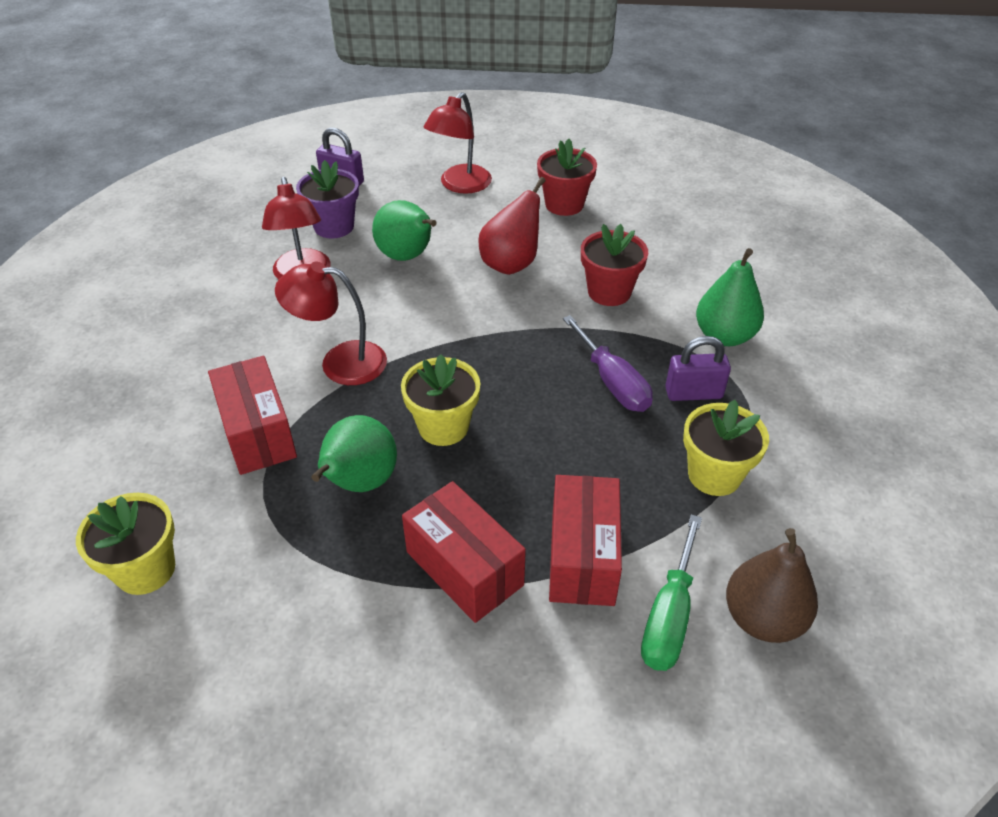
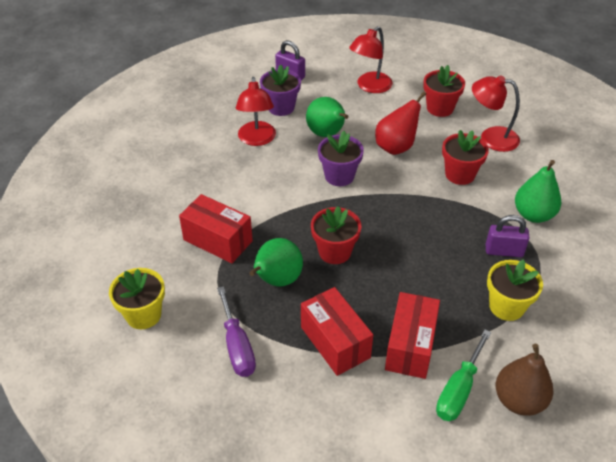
camera: 10 degrees right, 0 degrees up
(258, 433) = (218, 240): red box -> red box turned 45 degrees counterclockwise
(340, 362) = (274, 201): red lamp -> red lamp (491, 138)
(434, 314) = (339, 176): none -> purple flower pot
(443, 427) = (334, 252): yellow flower pot -> red flower pot
(612, 382) = (450, 237): purple screwdriver -> purple screwdriver (237, 346)

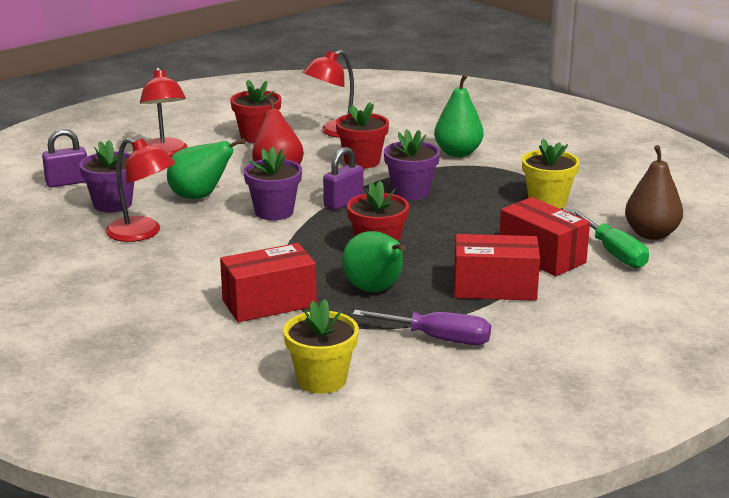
camera: 55 degrees left, 20 degrees down
(438, 224) = (411, 192): none -> purple flower pot
(504, 251) = (483, 179): purple padlock -> purple padlock (343, 202)

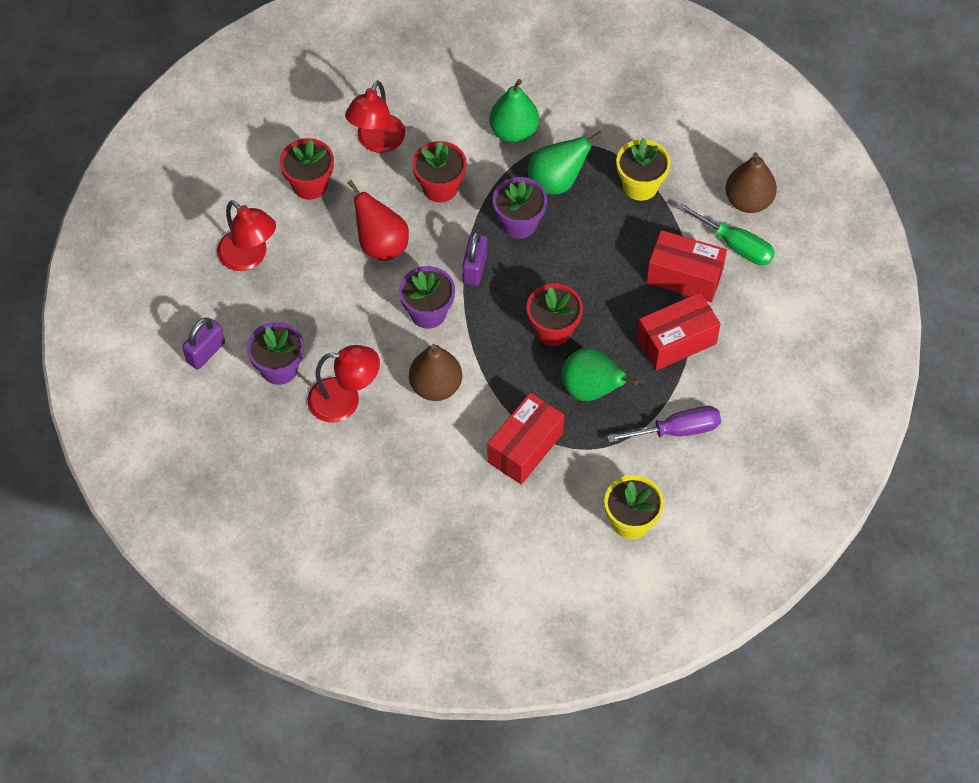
camera: 30 degrees left, 35 degrees up
(200, 196) = (345, 318): green pear -> green pear (556, 182)
(231, 248) = (435, 386): none -> brown pear

